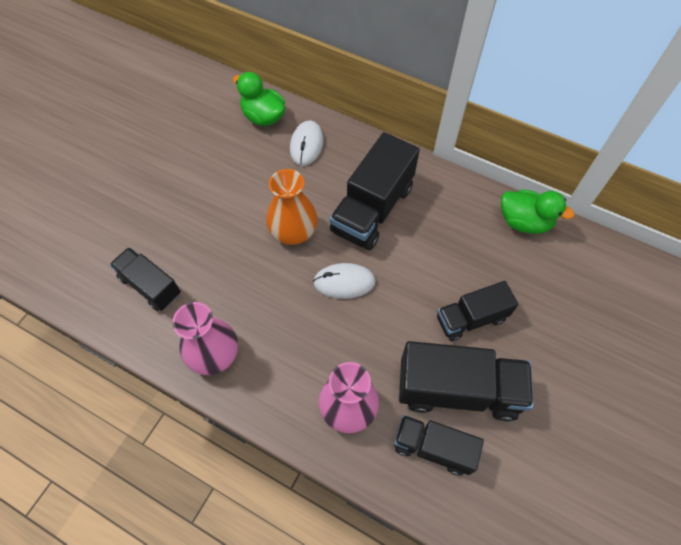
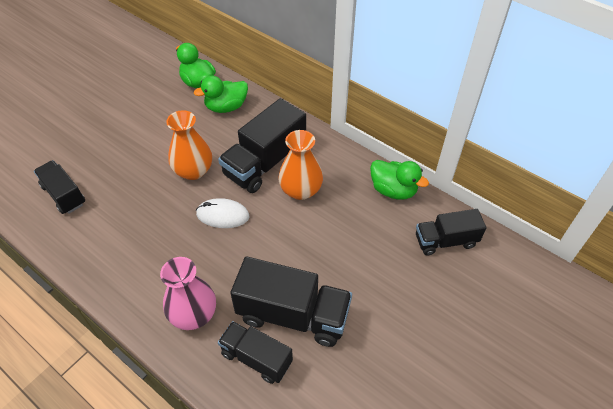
camera: 10 degrees right, 10 degrees down
(214, 354) = (97, 254): pink vase -> none
(306, 145) = (226, 107): white mouse -> green duck
(422, 237) = (300, 190): none -> orange vase
(471, 318) = (322, 260): black truck -> black truck (445, 241)

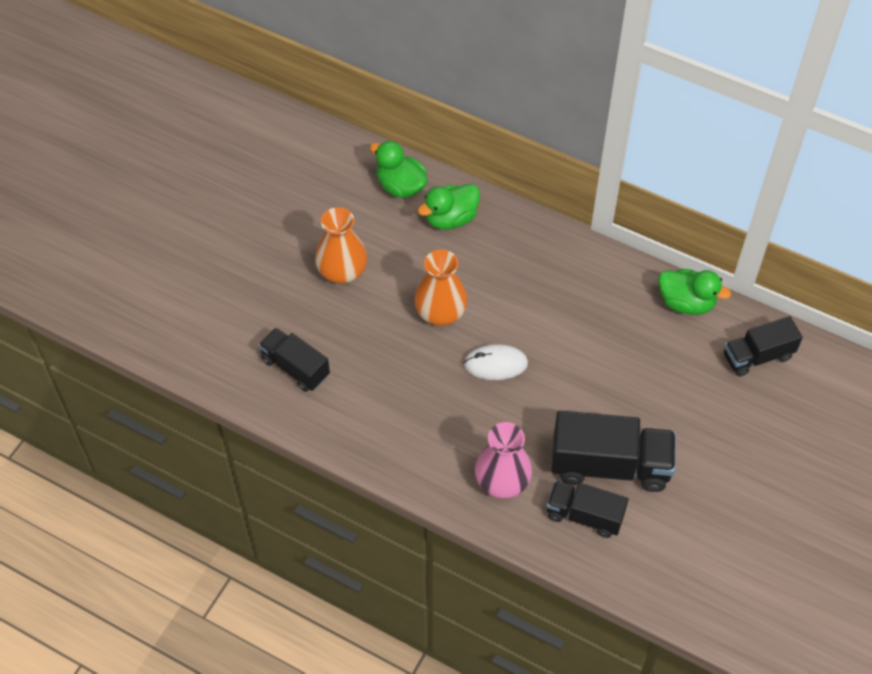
camera: 10 degrees left, 5 degrees up
(265, 163) = (524, 289): black truck -> none
(300, 190) = (577, 319): orange vase -> orange vase (342, 271)

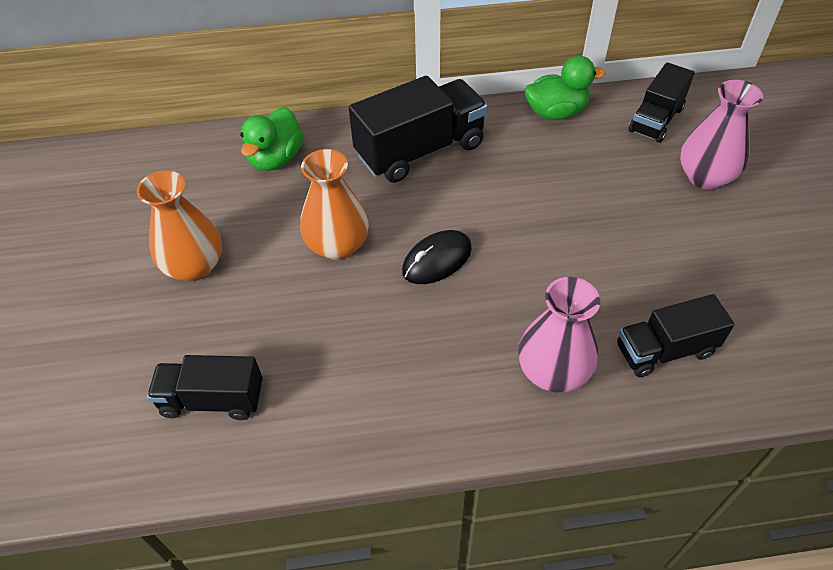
camera: 35 degrees left, 5 degrees down
(400, 186) = (199, 157): green duck -> none
(495, 364) = (437, 260): white mouse -> black mouse
(610, 465) = (636, 285): black truck -> black truck (420, 150)
(743, 423) = (705, 177): none -> pink vase

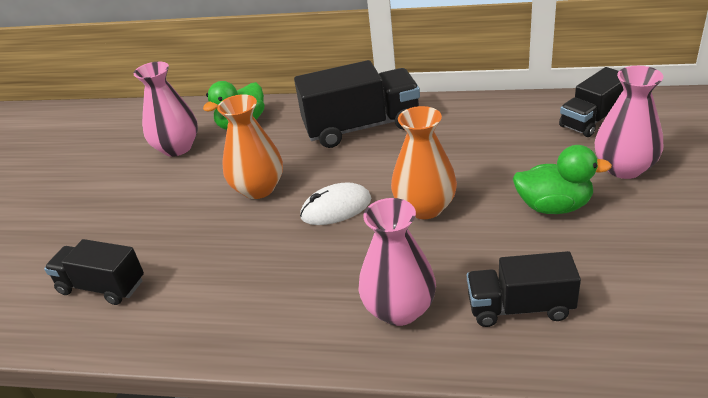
camera: 20 degrees right, 15 degrees down
(194, 266) = (141, 191): orange vase -> orange vase (425, 207)
(210, 200) = (177, 148): none -> pink vase
(437, 260) = (336, 208): black mouse -> white mouse
(556, 112) = (497, 108): green duck -> green duck (554, 206)

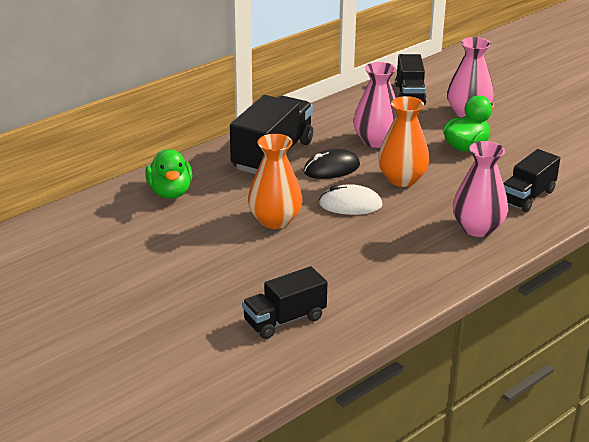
camera: 55 degrees left, 5 degrees down
(177, 148) = (148, 229): pink vase -> pink vase (376, 141)
(336, 208) = (350, 204): white mouse -> white mouse turned 75 degrees clockwise
(384, 163) = (331, 168): none -> black mouse

